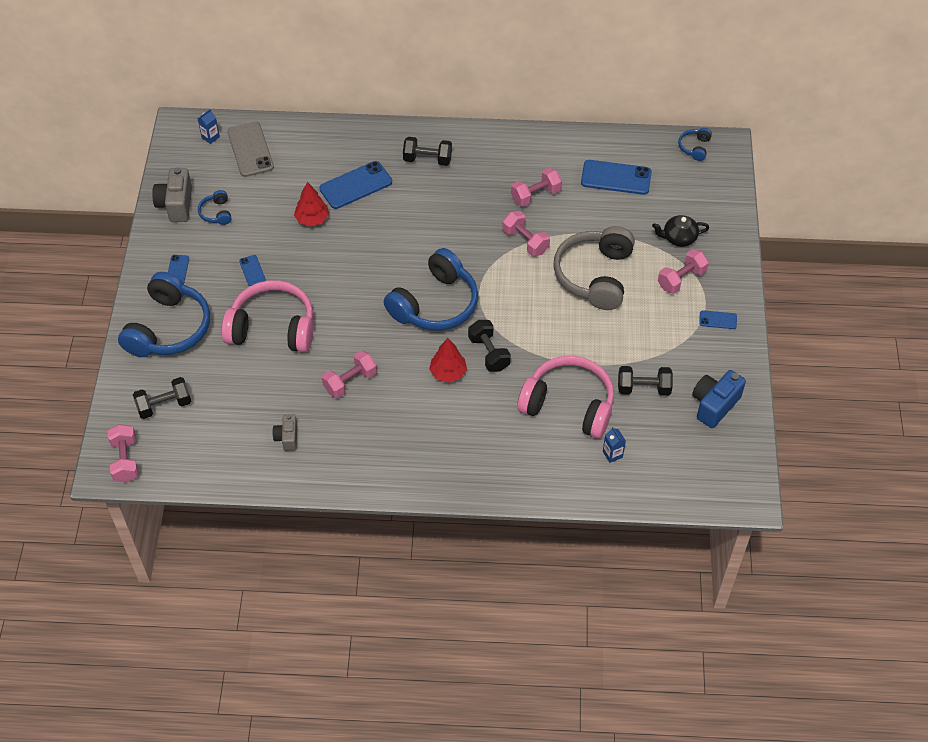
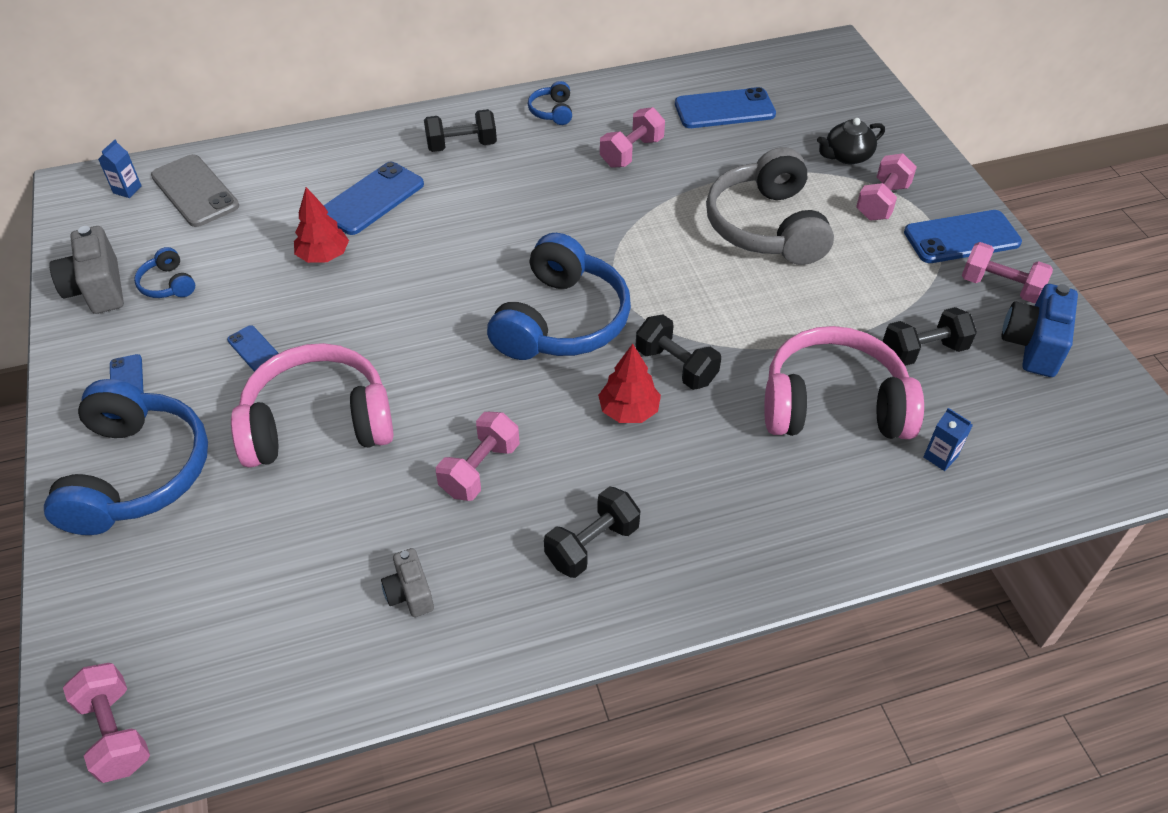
camera: 20 degrees left, 5 degrees down
(164, 405) = (165, 605): black dumbbell -> black dumbbell (592, 545)
(525, 241) = (648, 209): pink dumbbell -> pink dumbbell (1000, 287)
(694, 147) = (801, 57): blue headphones -> blue headphones (552, 111)
(718, 320) = (961, 237): blue phone -> blue phone, size x1.98

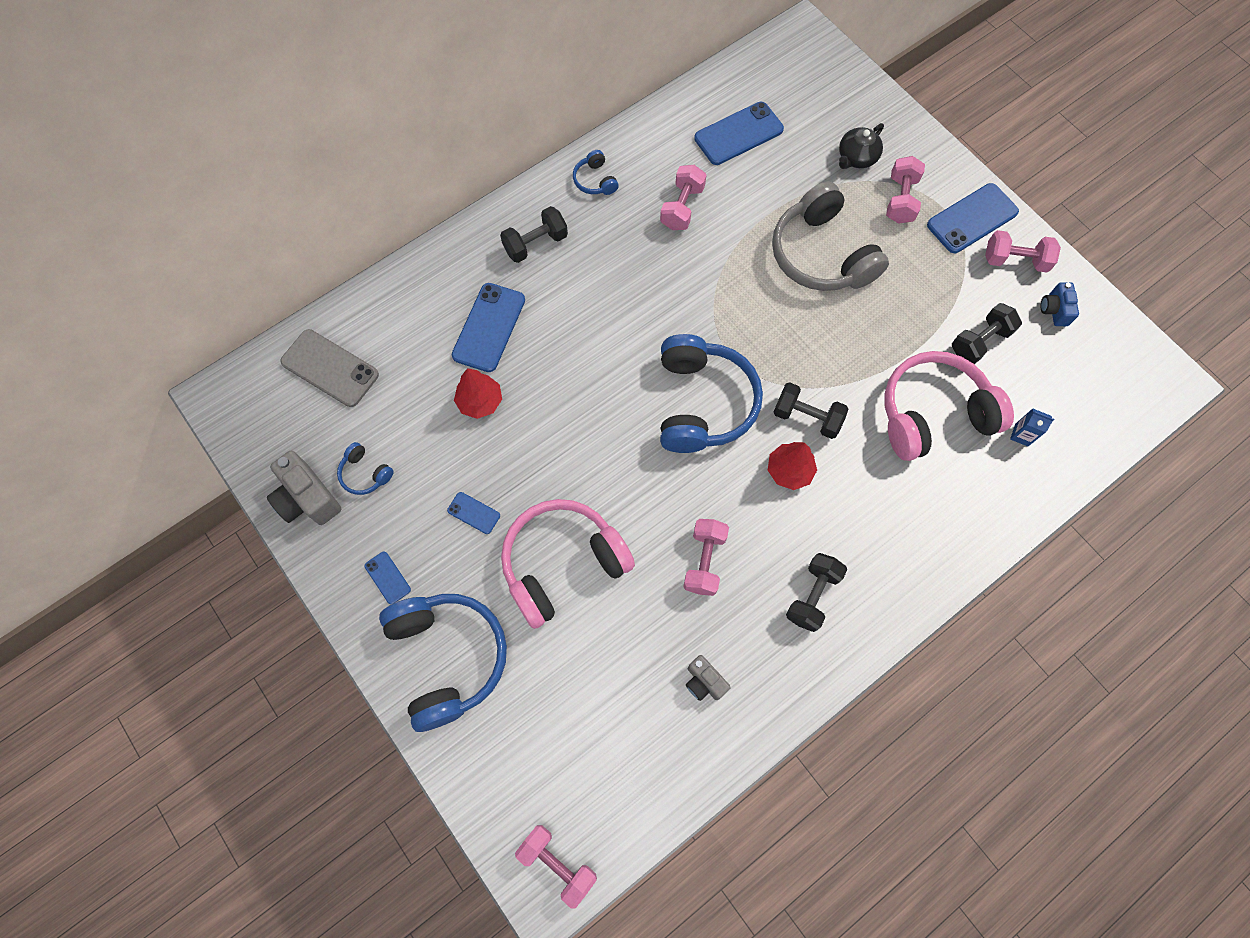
camera: 20 degrees left, 20 degrees up
(127, 190) = (268, 386): blue carton -> none
(1033, 345) = (1054, 310): blue camera -> blue camera, size x0.60

